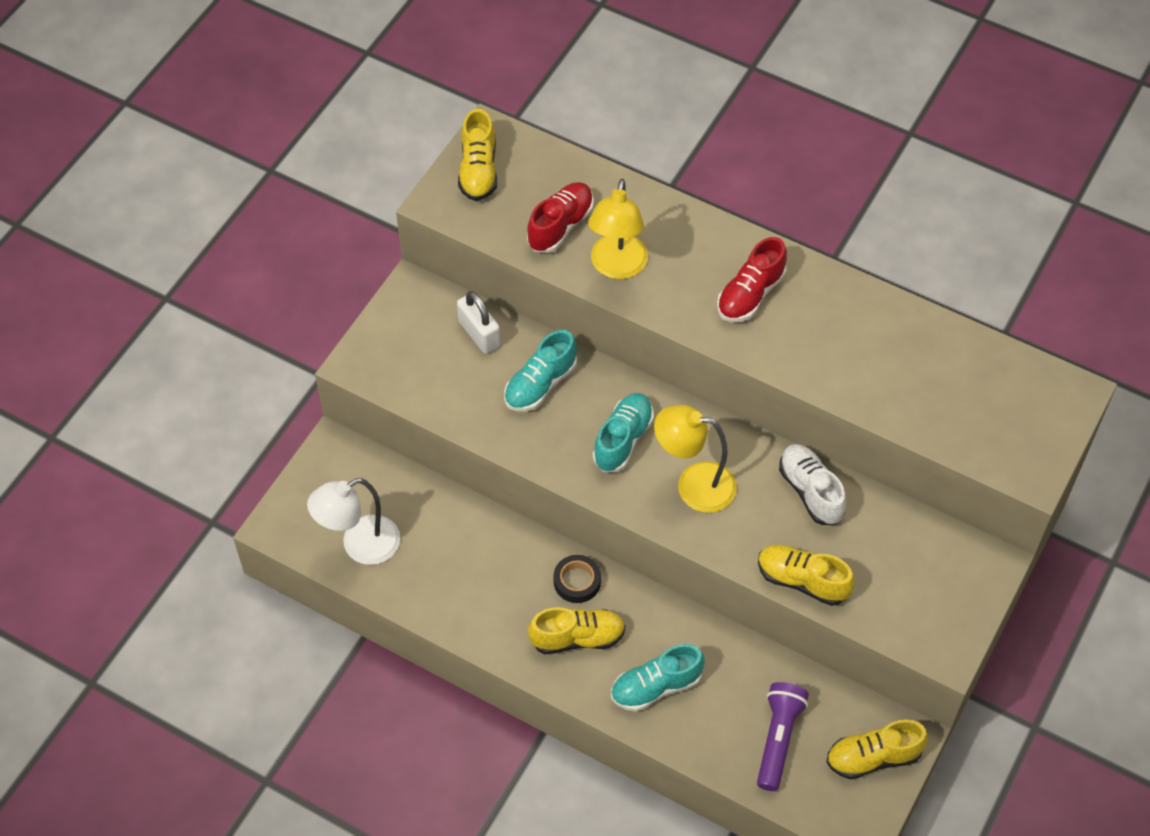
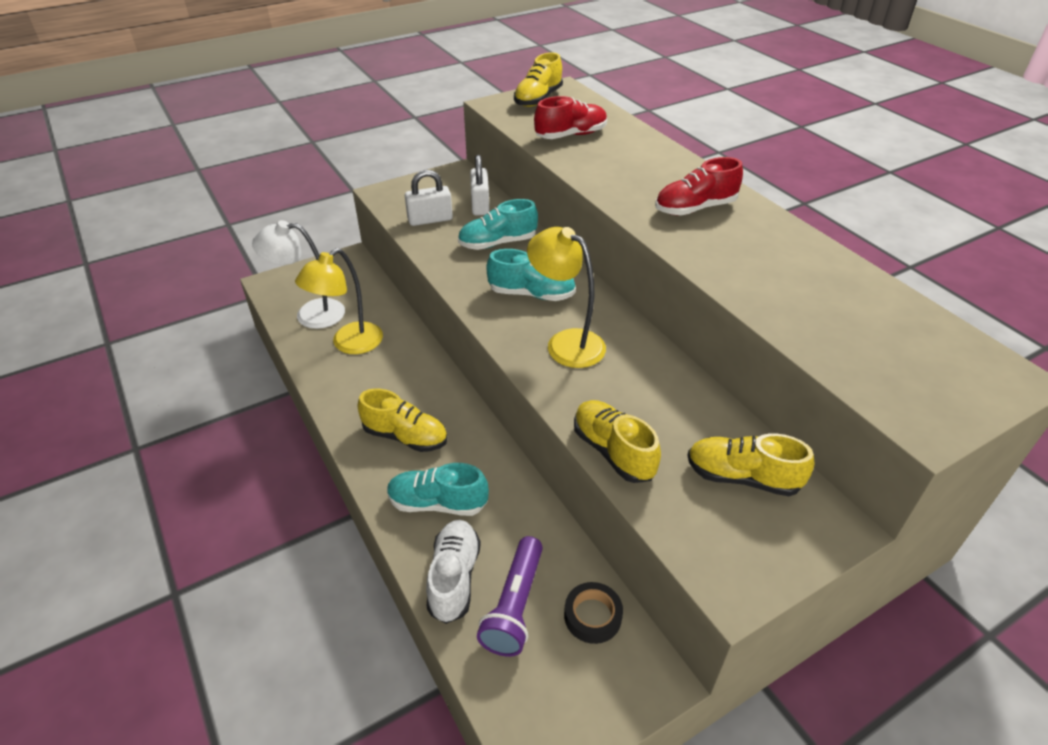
camera: 30 degrees right, 15 degrees down
(443, 382) = (430, 219): none -> white padlock
(577, 581) = (440, 399): black tape -> black tape (592, 616)
(617, 267) = (594, 164): yellow lamp -> yellow lamp (349, 344)
(623, 440) = (531, 294): turquoise shoe -> turquoise shoe turned 45 degrees clockwise
(778, 739) = (514, 606): purple flashlight -> purple flashlight turned 150 degrees clockwise
(810, 491) = (671, 387): white shoe -> white shoe (454, 578)
(873, 757) = (602, 678): yellow shoe -> yellow shoe (742, 477)

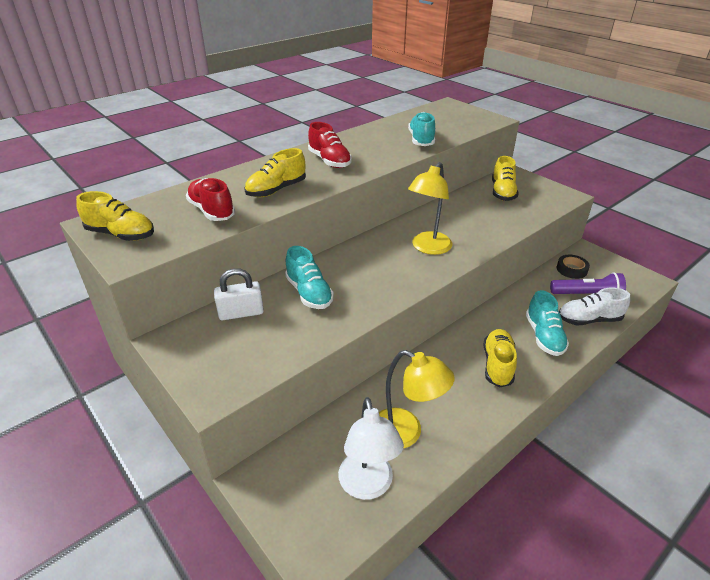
camera: 100 degrees left, 5 degrees down
(430, 219) = (272, 343): white padlock -> none
(531, 294) = (378, 267): turquoise shoe -> turquoise shoe (421, 140)
(613, 451) = (512, 226): yellow shoe -> yellow shoe (276, 190)

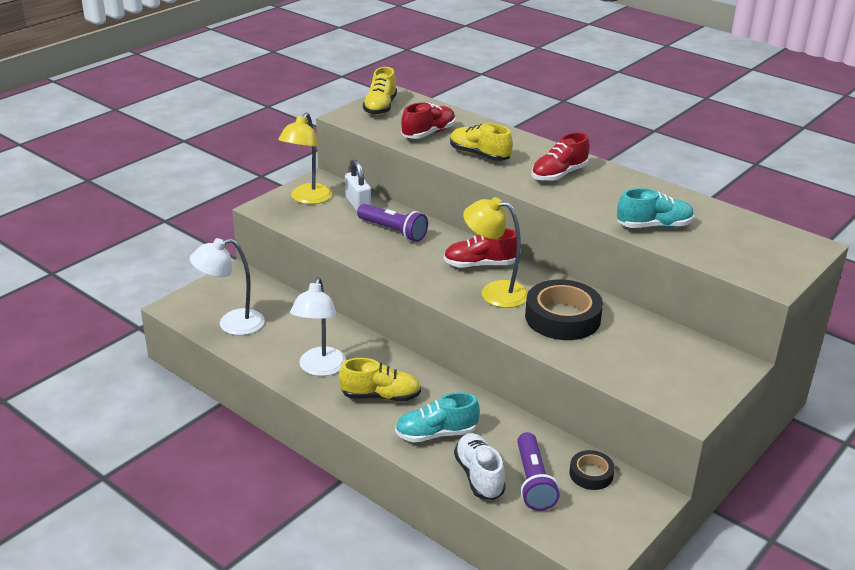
camera: 80 degrees right, 5 degrees down
(309, 293) = (393, 231): turquoise shoe -> purple flashlight
(383, 250) = (480, 265): none -> red shoe
(406, 433) = (285, 341): yellow lamp -> yellow lamp (307, 199)
(456, 406) = (320, 368): none -> white lamp
(465, 223) = (562, 317): none -> black tape
(502, 192) = (664, 350): yellow shoe -> none

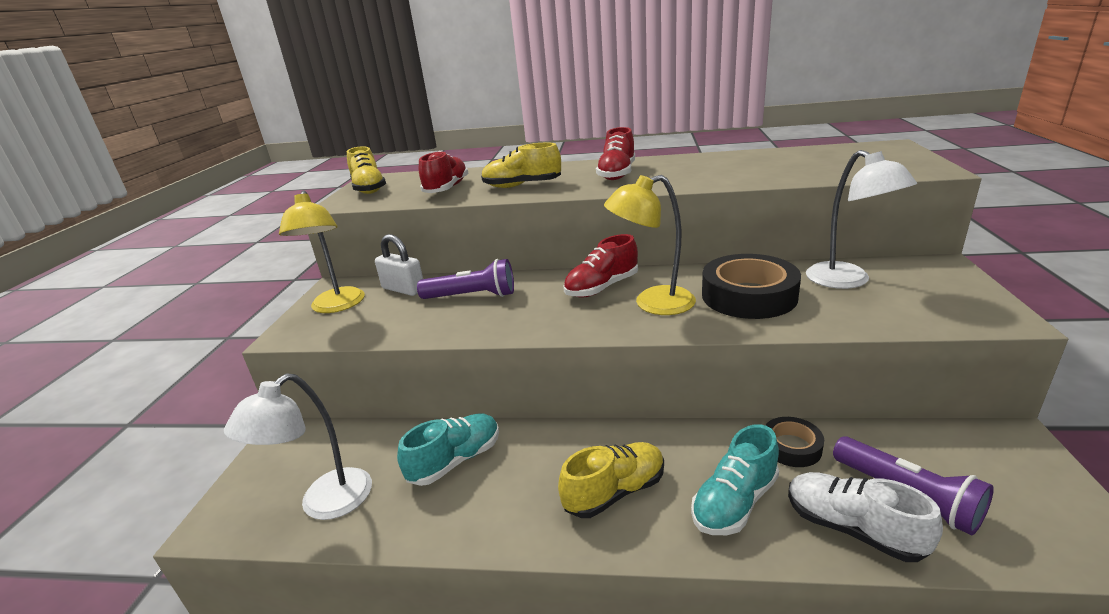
camera: 30 degrees left, 5 degrees down
(320, 368) = (502, 499): white lamp -> white lamp (847, 281)
(591, 474) = (934, 449): black tape -> black tape (791, 447)
(654, 226) = (763, 174): turquoise shoe -> turquoise shoe (455, 461)

